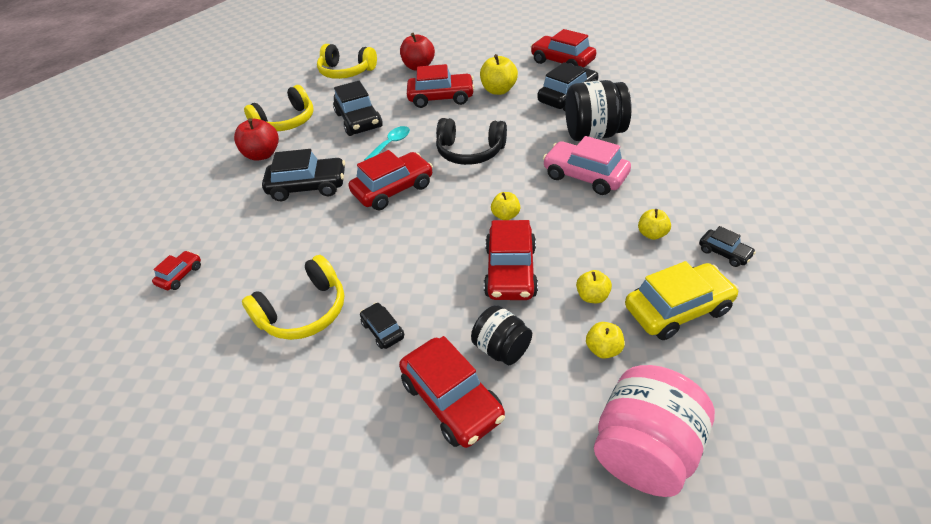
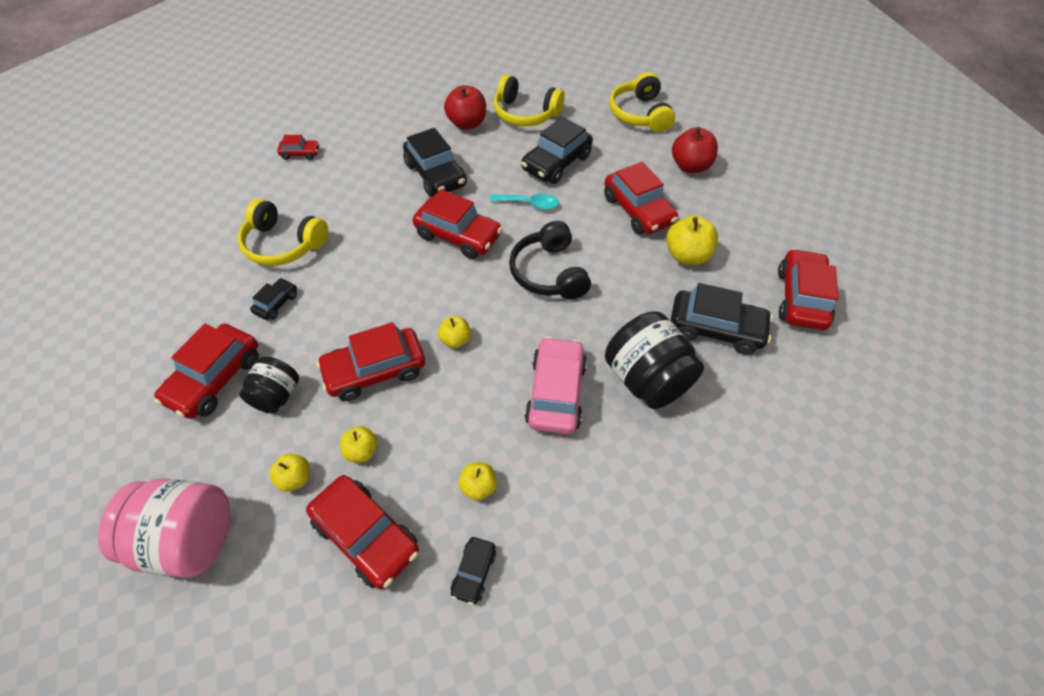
camera: 60 degrees right, 10 degrees up
(677, 309) = (366, 536): yellow car -> red car

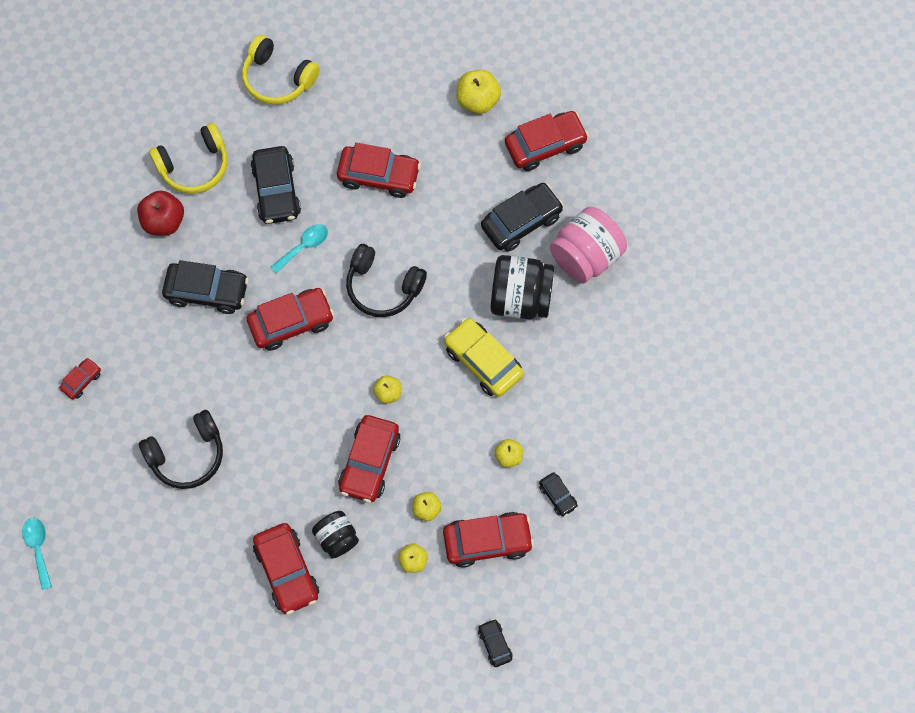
camera: 50 degrees left, 15 degrees up
(136, 208) = (38, 548): none -> turquoise spoon
(188, 539) = (405, 645): pink jar -> pink jar (585, 256)
(276, 303) = (249, 493): black car -> black car (494, 644)
(283, 244) = (187, 455): yellow headphones -> black headphones
(555, 393) = (483, 361): pink car -> yellow car
(687, 255) = (449, 182): yellow apple -> yellow apple (477, 100)
(690, 166) = (369, 97): red apple -> none
(801, 298) = (545, 145): red car -> red car turned 105 degrees clockwise

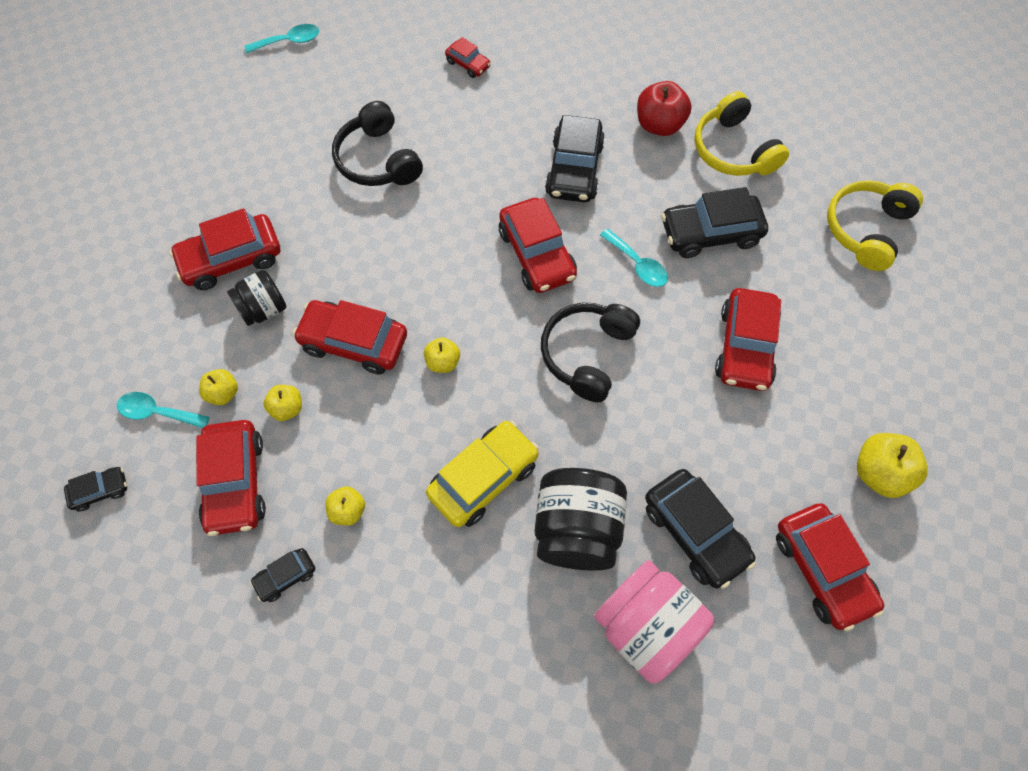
camera: 90 degrees right, 5 degrees down
(429, 610) = (157, 412): none -> turquoise spoon

